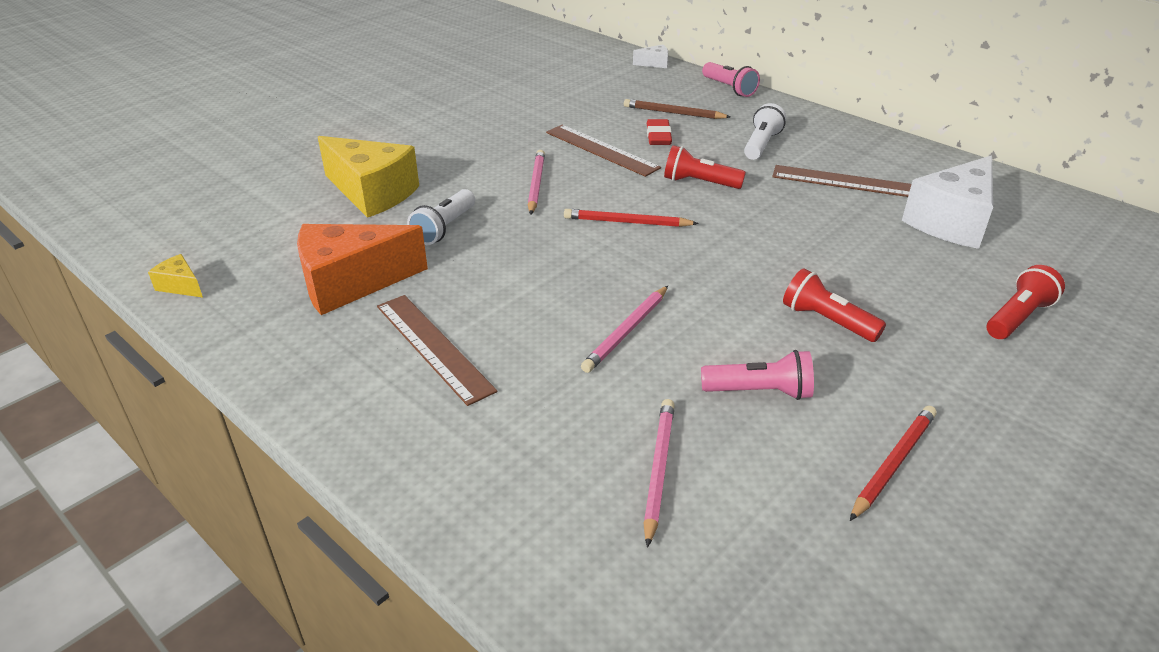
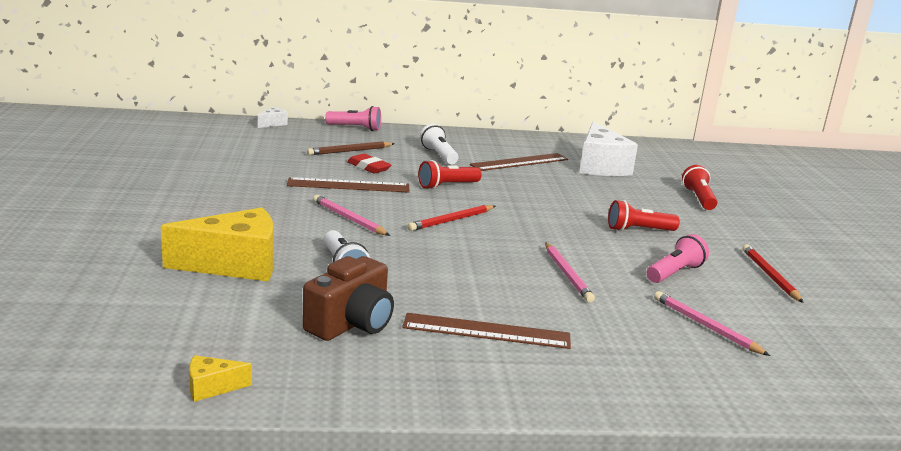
camera: 50 degrees left, 15 degrees down
(350, 283) = (351, 324): orange cheese -> brown camera

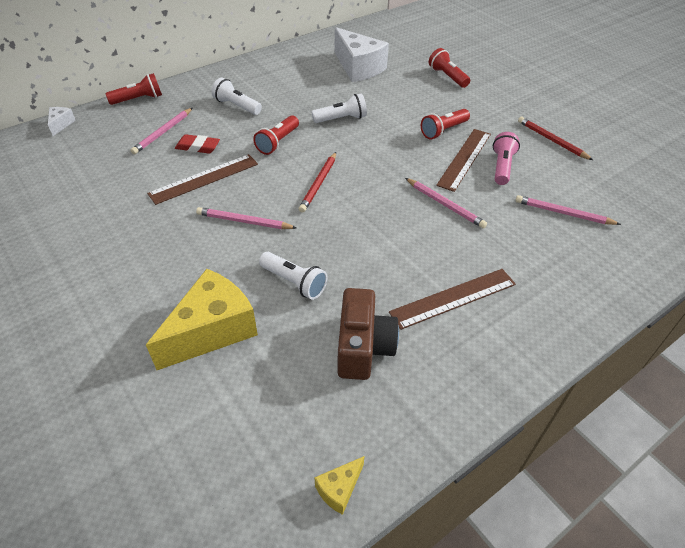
camera: 30 degrees left, 25 degrees up
(350, 151) = (163, 132): brown pencil -> pink pencil
(355, 128) = (139, 99): pink flashlight -> red flashlight
(520, 162) = (302, 88): brown ruler -> brown ruler (464, 159)
(533, 191) = (341, 119): none -> white flashlight

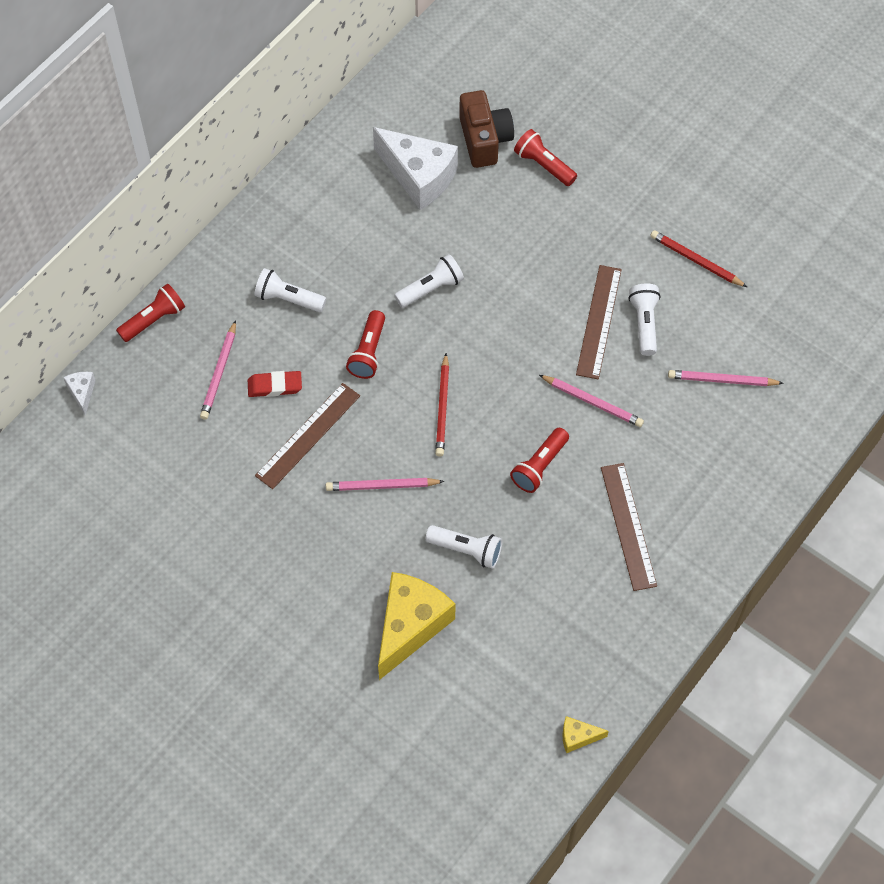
camera: 15 degrees left, 15 degrees up
(339, 489) = (578, 737): yellow cheese -> yellow cheese turned 60 degrees clockwise
(363, 347) = (557, 604): brown camera -> brown camera (484, 139)
(443, 131) = (563, 277): red flashlight -> red flashlight (539, 466)
(453, 298) = (628, 526): brown ruler -> brown ruler turned 60 degrees counterclockwise
(502, 167) = (644, 323): pink flashlight -> white flashlight

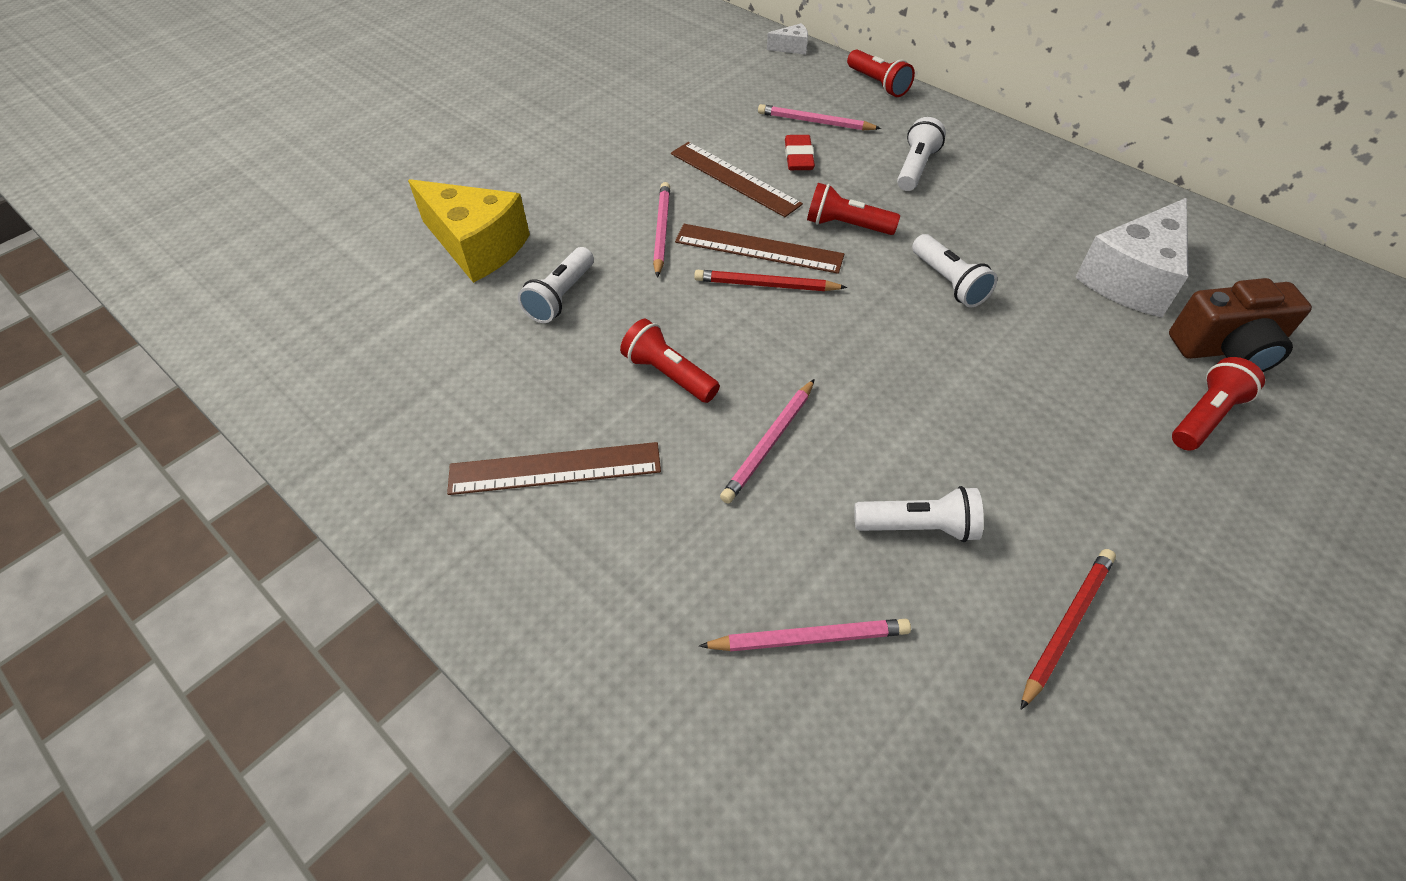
camera: 95 degrees right, 10 degrees down
(578, 737) = (269, 385): yellow cheese -> none
(599, 321) = (916, 464): brown ruler -> brown ruler (758, 249)
(722, 380) = (809, 638): pink pencil -> pink pencil turned 75 degrees clockwise

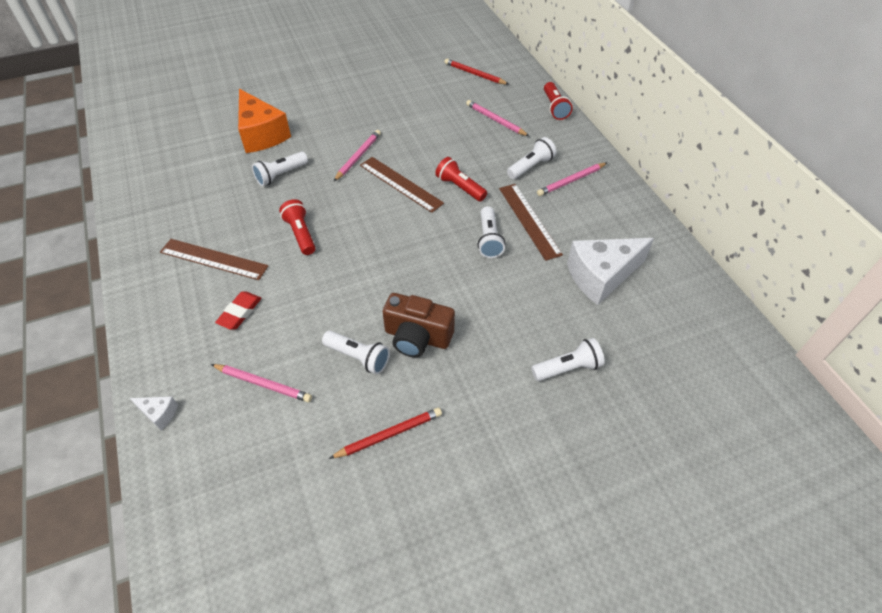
camera: 25 degrees right, 0 degrees up
(477, 246) = (261, 134): yellow cheese -> orange cheese
(734, 178) = (421, 139): brown ruler -> brown ruler (529, 220)
(766, 285) = (387, 205): red pencil -> red pencil (474, 74)
(769, 443) = (321, 287): pink pencil -> pink pencil (571, 181)
(792, 48) = (522, 69): white cheese -> white cheese (159, 414)
(799, 157) = (467, 138): red eraser -> red eraser (240, 312)
(1205, 416) = (567, 368): red flashlight -> white flashlight
(1226, 349) = (619, 337): brown camera -> brown camera (417, 337)

